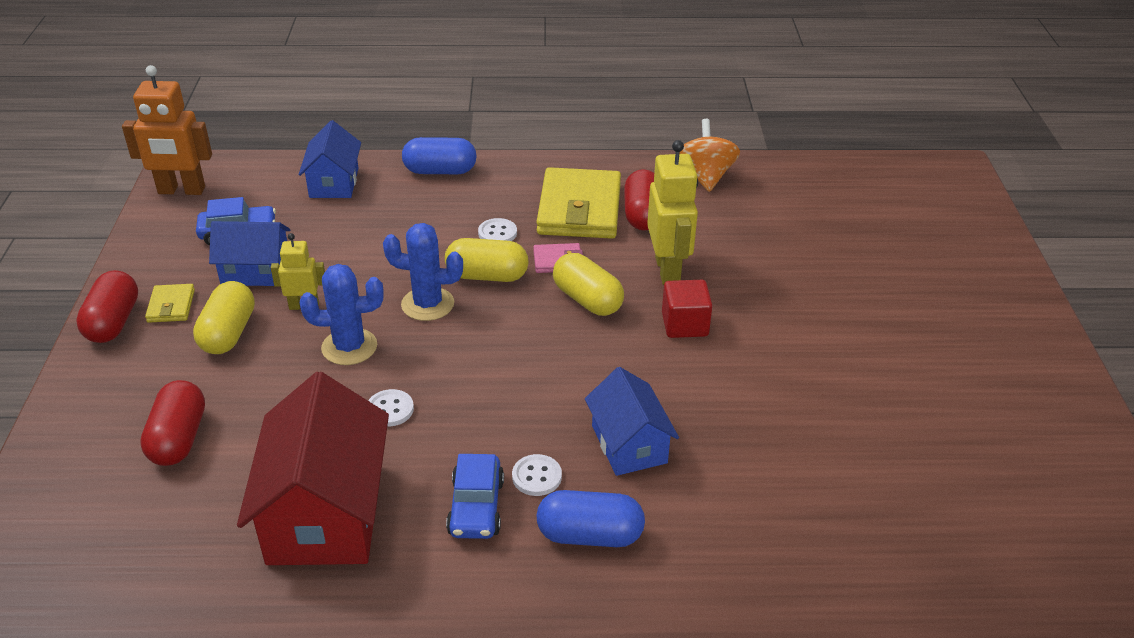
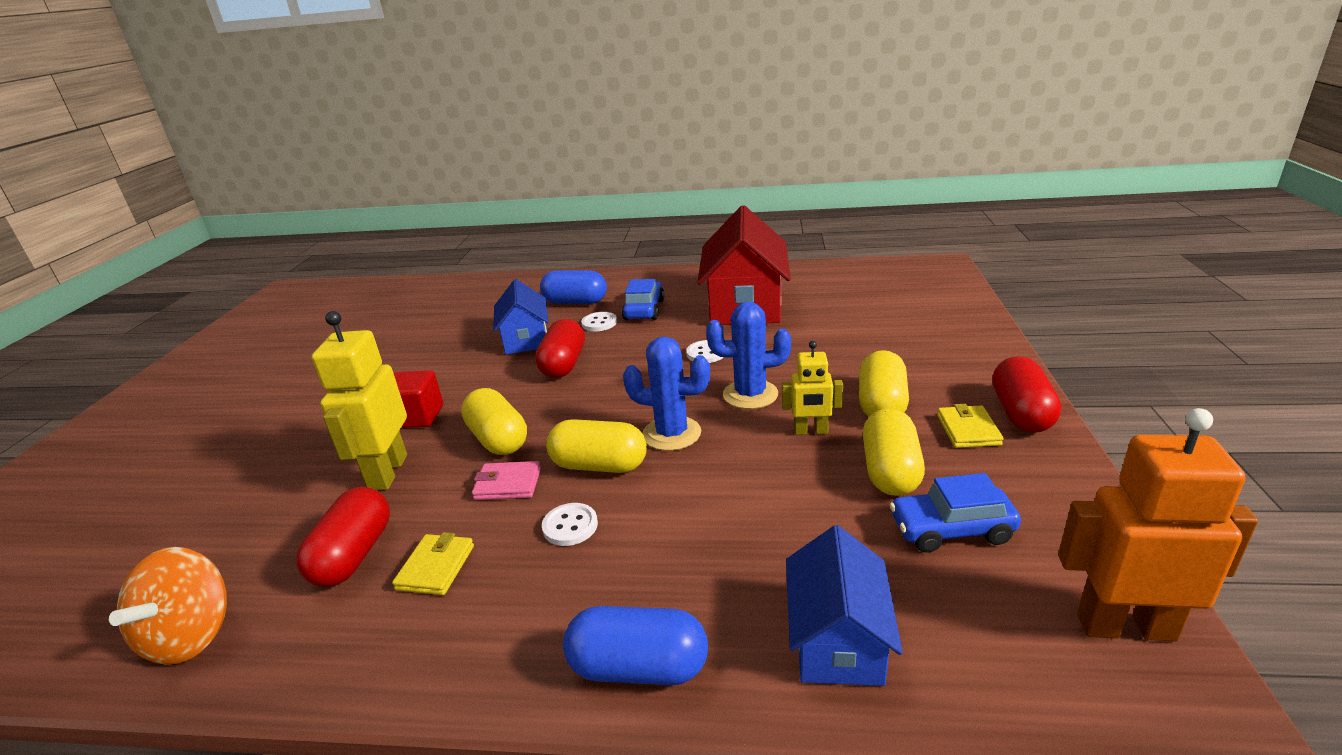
camera: 170 degrees left, 10 degrees down
(179, 439) = (874, 334): red capsule -> red capsule (563, 364)
(256, 271) = (890, 471): blue house -> yellow capsule
(579, 209) = (436, 567): yellow wallet -> yellow wallet, size x0.45

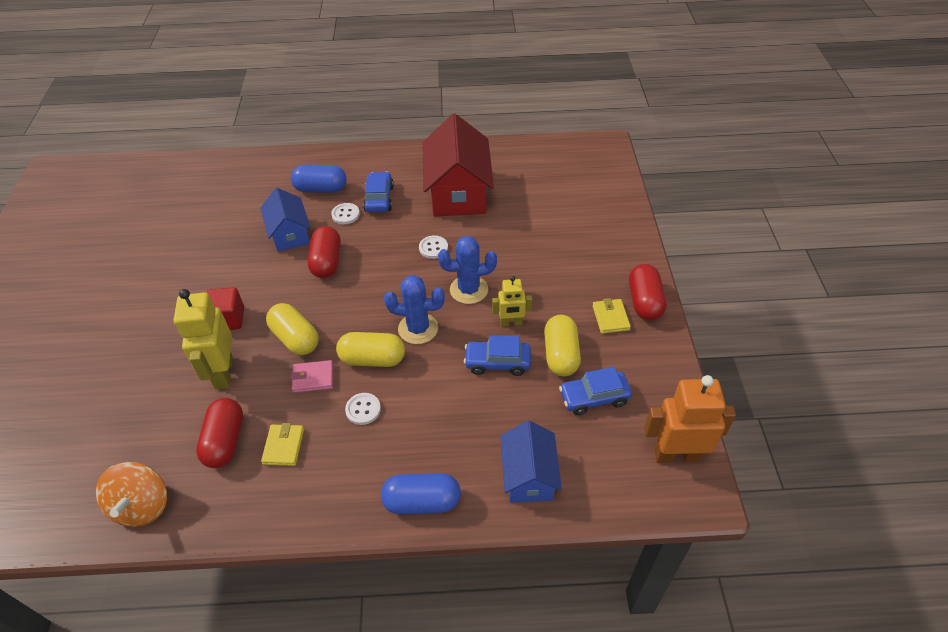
camera: 10 degrees left, 20 degrees up
(787, 477) = (497, 362): none -> blue car
(881, 404) = (557, 296): yellow capsule -> none

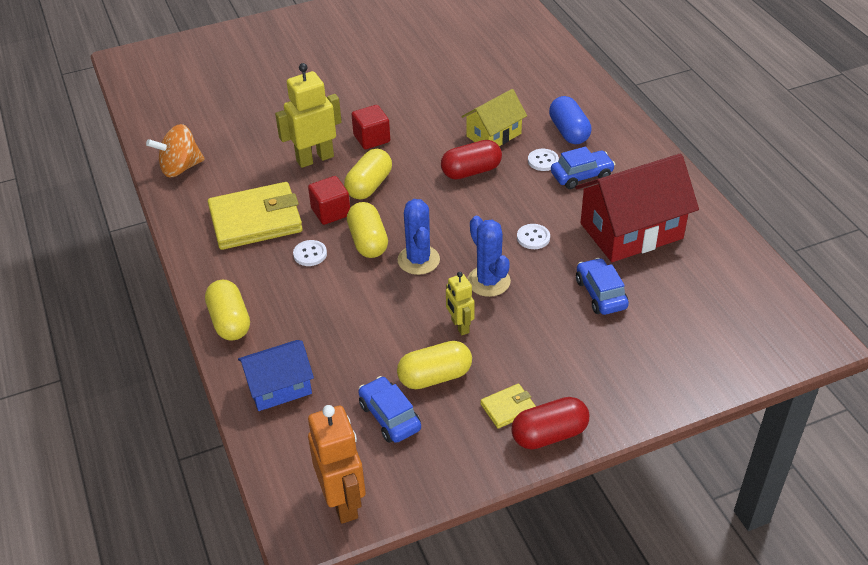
camera: 70 degrees right, 5 degrees down
(225, 441) = (249, 186): red capsule -> none
(283, 446) = (256, 220): yellow wallet -> yellow wallet, size x2.20
(290, 234) = (494, 135): blue house -> yellow house
(313, 378) = (331, 212): pink wallet -> red cube
(422, 502) = (230, 321): blue capsule -> yellow capsule
(497, 362) = (402, 329): blue car -> blue car (601, 294)

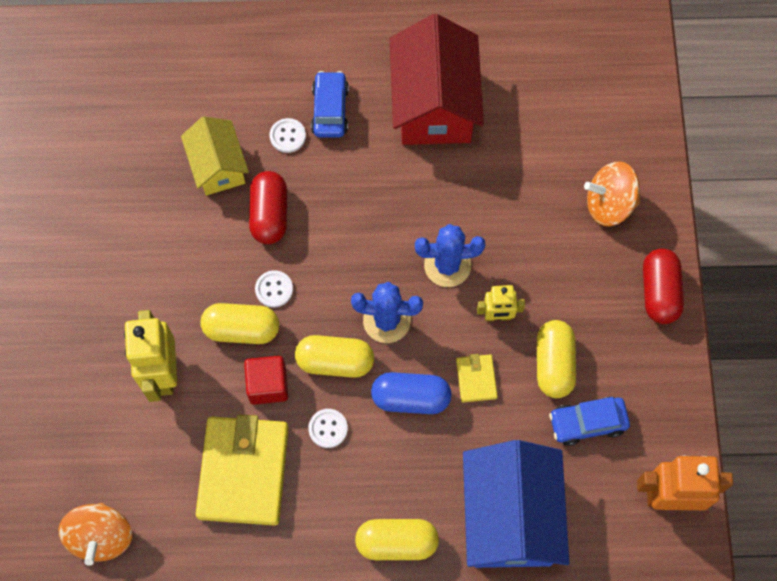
camera: 70 degrees left, 25 degrees up
(279, 387) = (510, 516): blue house -> blue house, size x1.68
(369, 185) = (242, 329): yellow capsule -> yellow capsule turned 45 degrees counterclockwise
(371, 138) = (157, 298): red cube -> none
(508, 408) = (616, 314): yellow wallet -> yellow wallet (476, 379)
(533, 237) = (403, 197): white button -> white button (274, 289)
(569, 132) = (251, 89): blue capsule -> blue capsule (410, 398)
(601, 294) = (508, 172): blue car -> none
(615, 372) = (609, 204): none -> orange spinning top

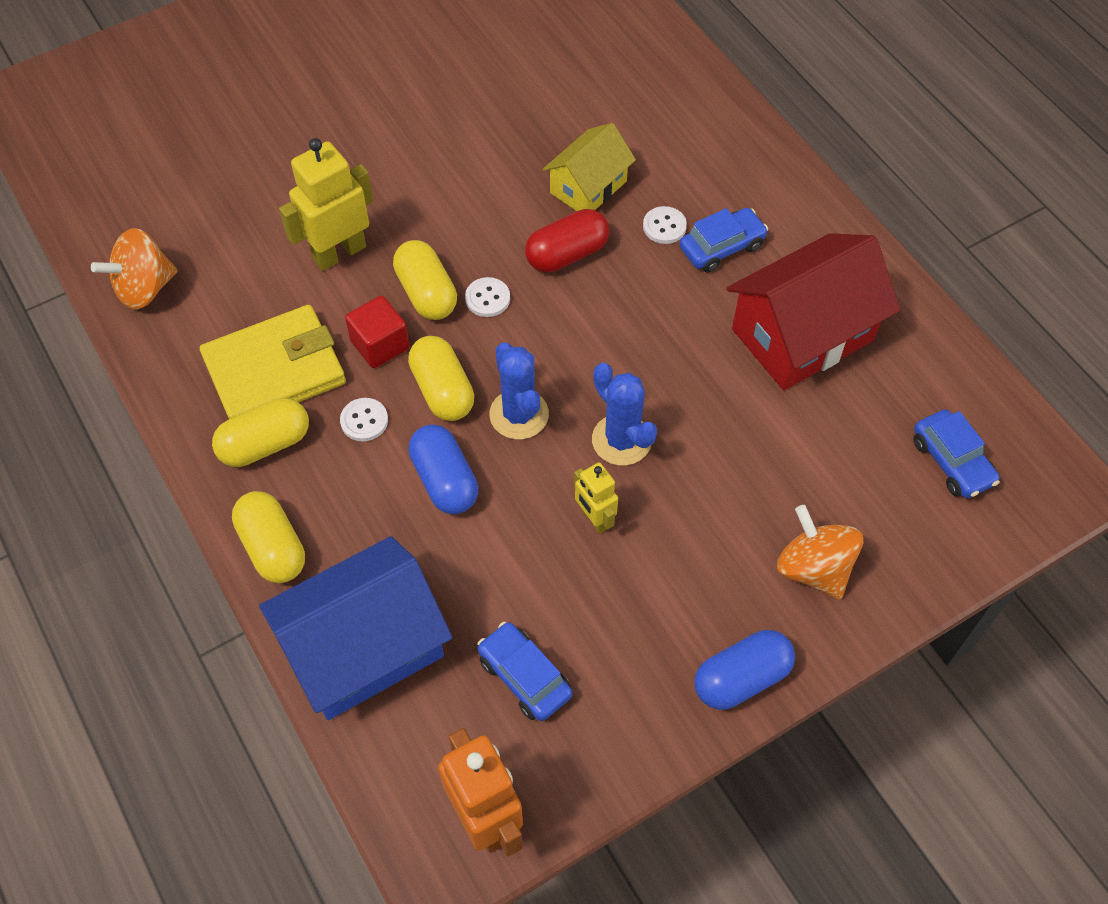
camera: 60 degrees right, 10 degrees down
(476, 379) = (506, 533): yellow wallet -> none
(554, 364) = (574, 605): yellow capsule -> yellow capsule (265, 444)
(581, 77) = (952, 461): none -> blue car
(659, 292) = (741, 678): red capsule -> blue capsule

